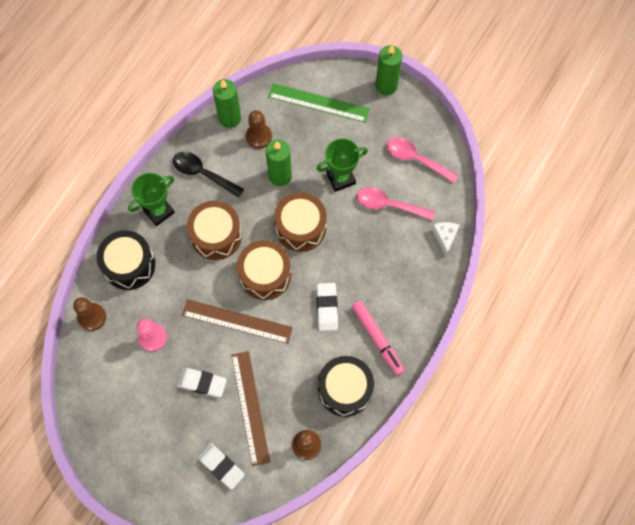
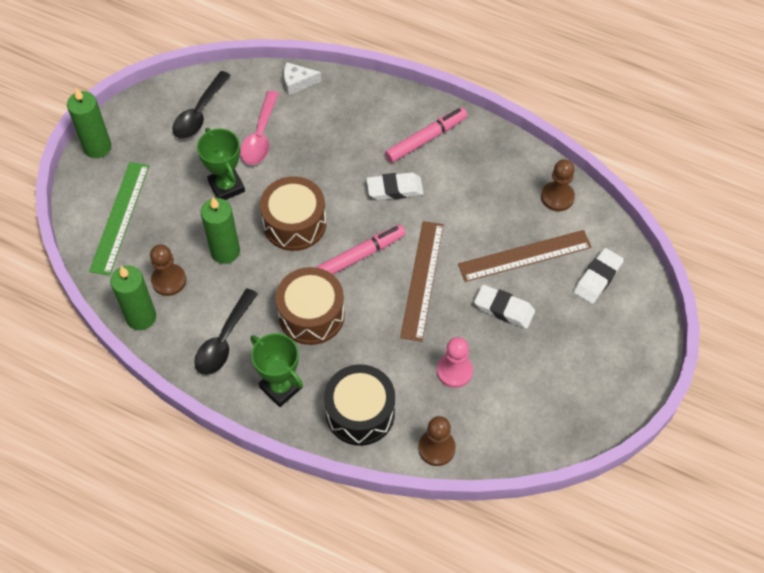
camera: 95 degrees left, 10 degrees down
(202, 383) = (504, 309): white eraser -> white eraser turned 75 degrees counterclockwise
(265, 275) = (360, 256): brown drum -> pink marker
(345, 389) = (488, 165): black drum -> none
(416, 159) = (199, 113): pink spoon -> black spoon

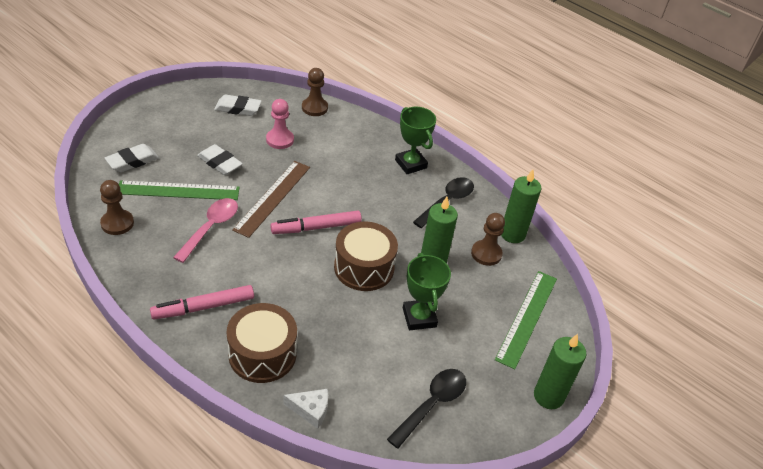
camera: 170 degrees left, 15 degrees down
(260, 136) = (372, 358): pink spoon -> pink spoon (211, 228)
(311, 315) = (373, 199): brown drum -> brown drum (262, 354)
(360, 413) = (358, 137): black drum -> none
(394, 189) = (259, 270): white eraser -> white eraser (238, 108)
(524, 255) = (178, 191): brown ruler -> green ruler

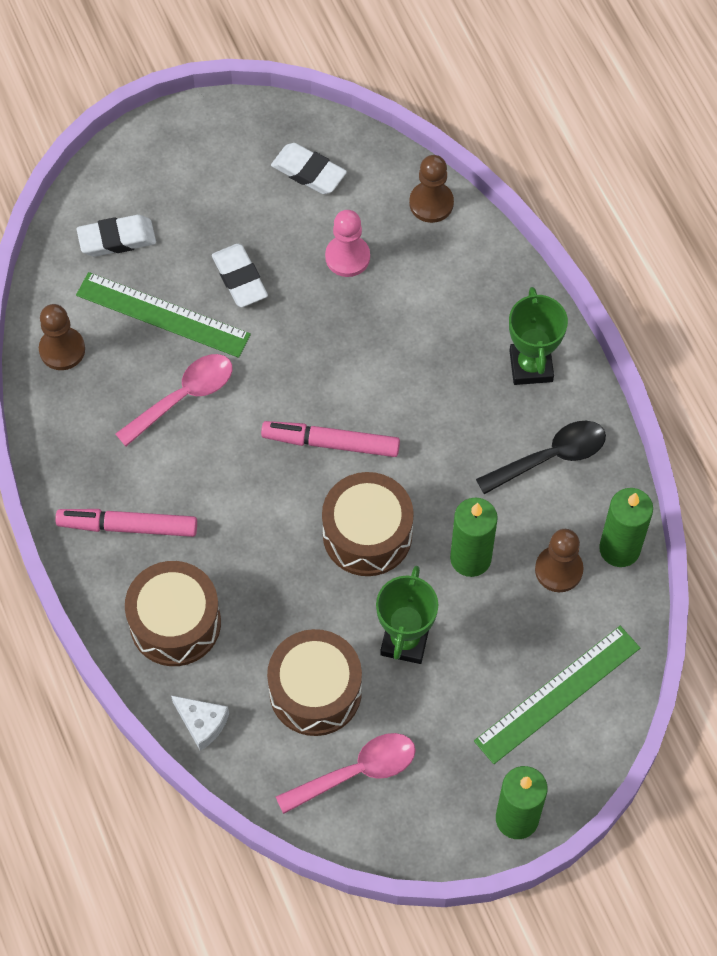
camera: 30 degrees right, 20 degrees up
(273, 197) = (291, 368): brown ruler -> none
(378, 364) = (315, 691): none -> brown drum
(432, 404) = (356, 772): black spoon -> pink spoon

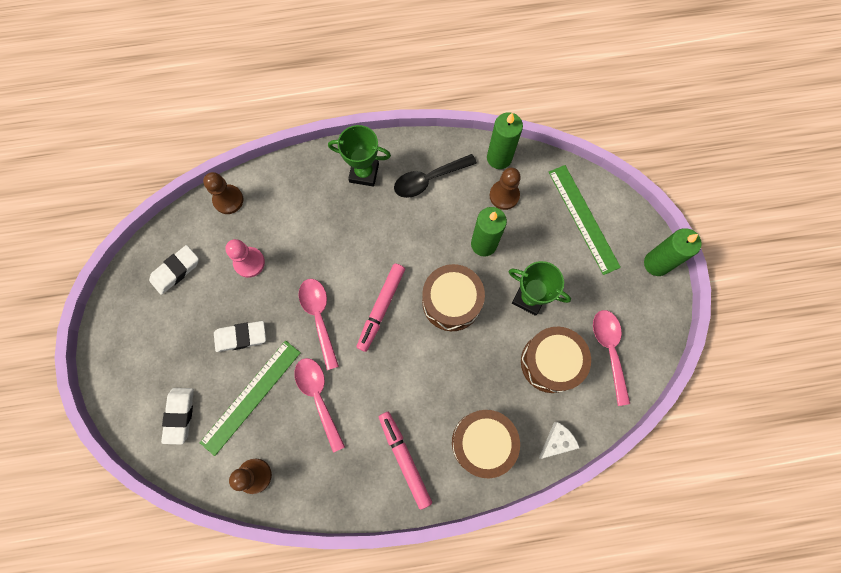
camera: 75 degrees left, 10 degrees up
(128, 526) = (404, 459): pink marker -> pink marker turned 135 degrees clockwise
(294, 367) = (319, 317): none -> pink spoon
(550, 457) = (429, 179): black spoon -> black spoon turned 105 degrees counterclockwise

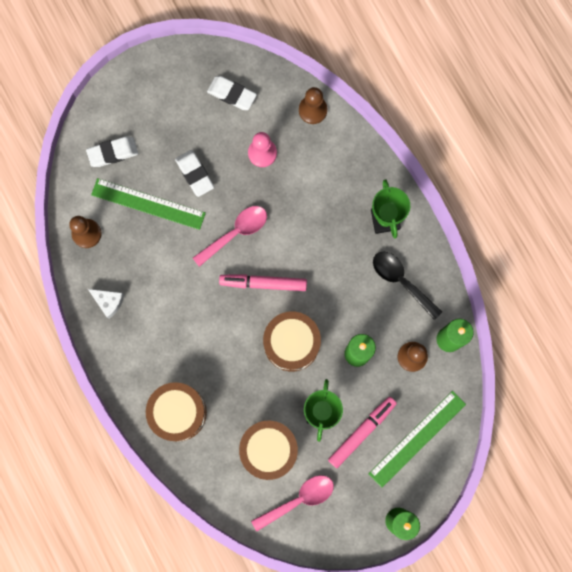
camera: 70 degrees right, 5 degrees up
(318, 397) = (167, 260): pink spoon -> none
(404, 459) = (141, 351): pink marker -> pink marker (362, 432)
(557, 441) = (201, 476): white cheese -> white cheese (108, 302)

